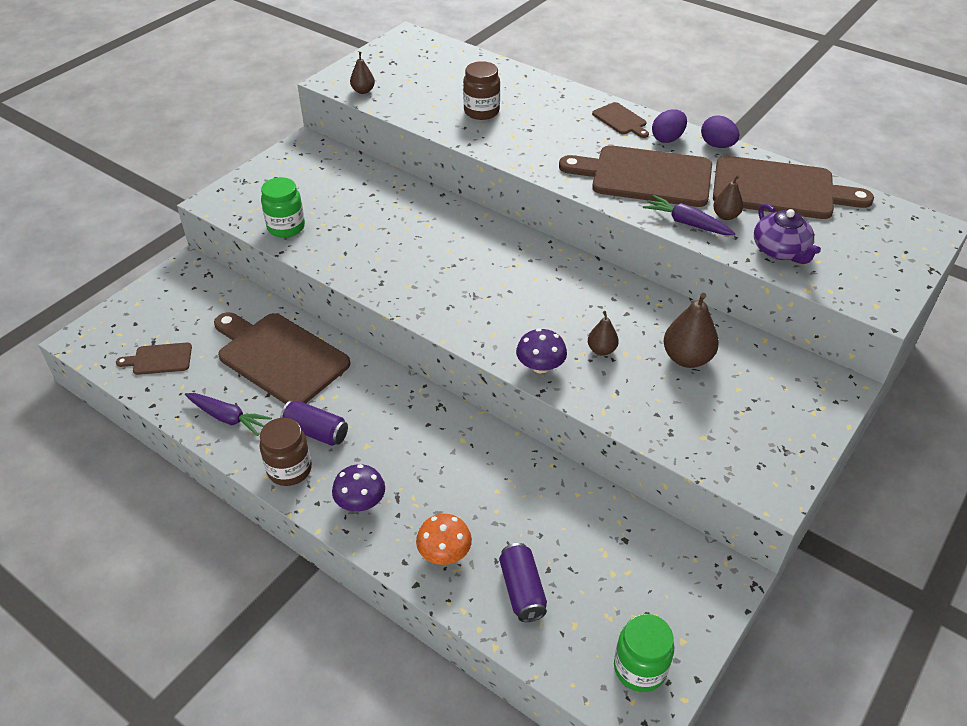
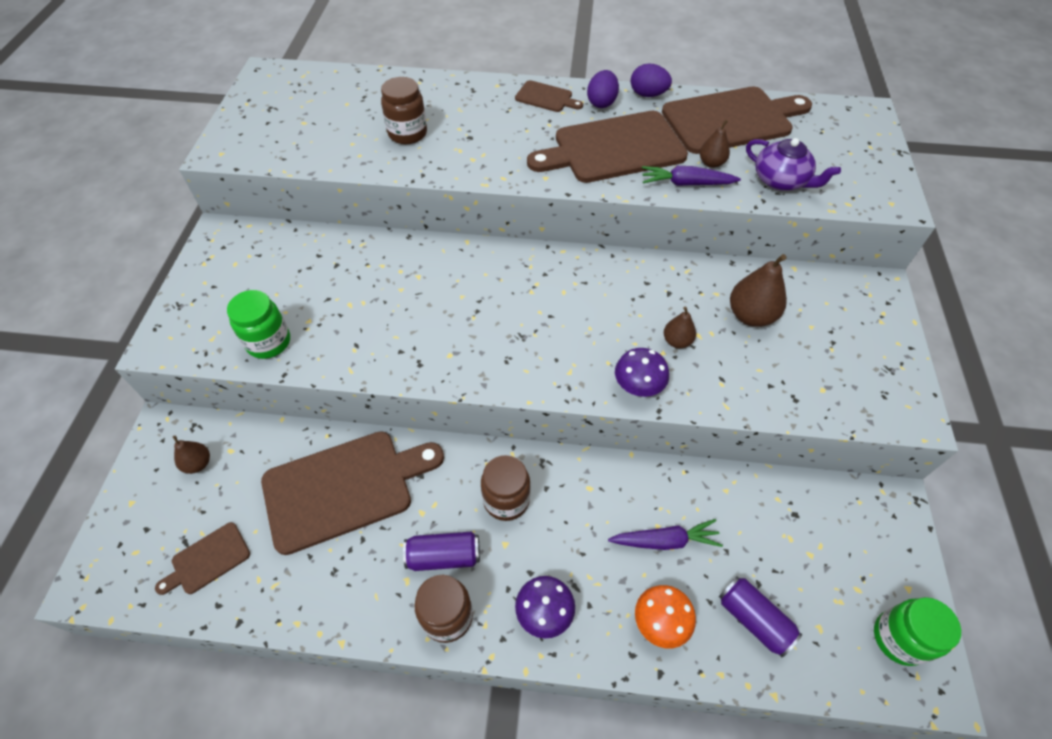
camera: 30 degrees left, 10 degrees up
(228, 418) = (337, 591): purple carrot -> purple carrot (665, 541)
(279, 357) = (344, 488): brown cutting board -> brown cutting board turned 150 degrees clockwise
(363, 91) = (263, 152): brown pear -> brown pear (198, 463)
(390, 418) = (506, 500): none -> brown jar

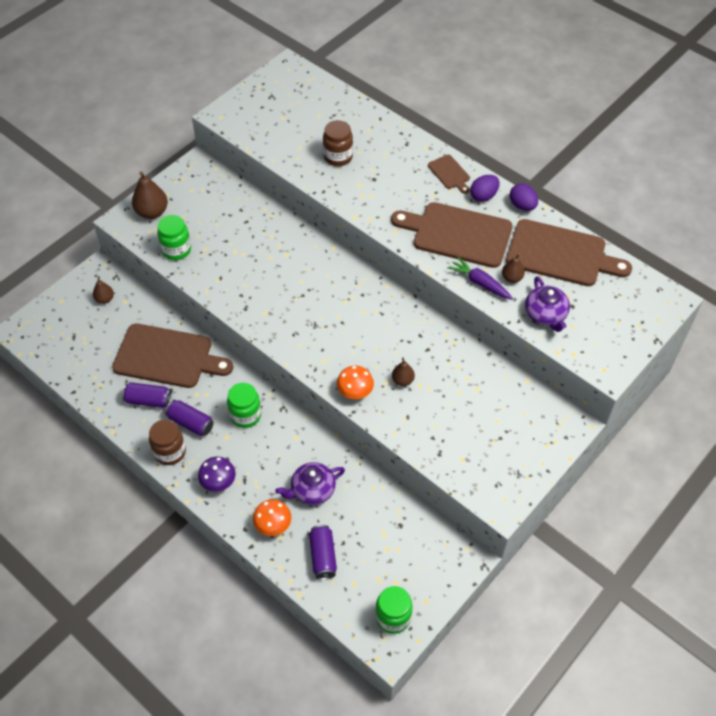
camera: 35 degrees right, 0 degrees up
(207, 560) = (78, 352): brown cutting board -> none
(362, 562) = (149, 400): none -> purple can
(506, 500) = (245, 415): brown jar -> green jar
(638, 385) = (355, 391): purple mushroom -> orange mushroom
(665, 541) = (312, 490): purple carrot -> purple teapot
(750, 316) = (464, 392): brown pear -> brown pear (152, 212)

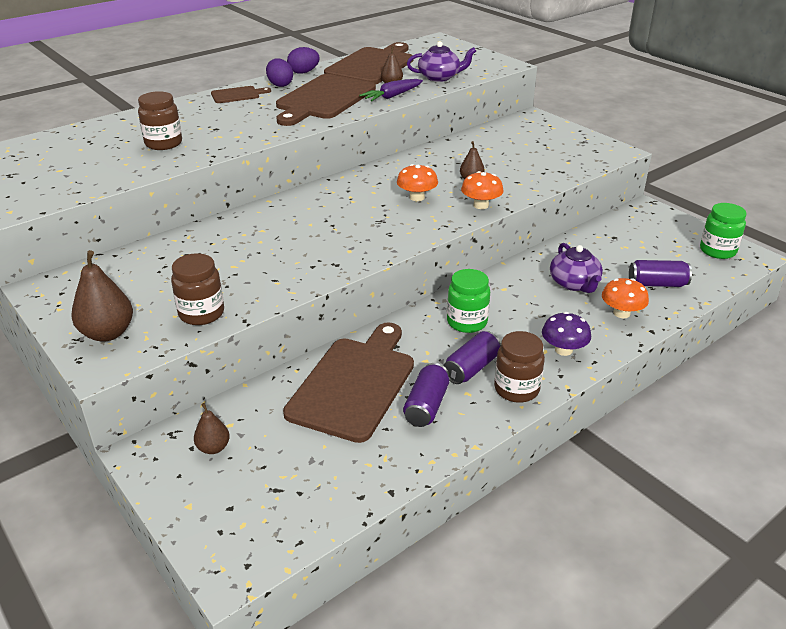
camera: 80 degrees left, 20 degrees down
(176, 250) = (201, 313): green jar -> brown jar
(360, 344) = (417, 197): none -> orange mushroom

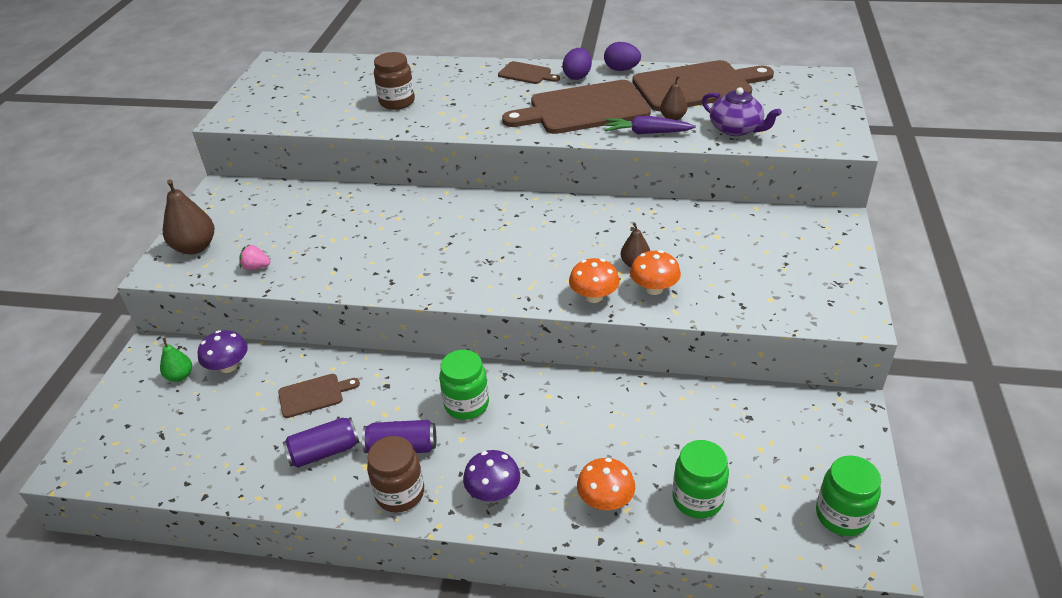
camera: 50 degrees right, 5 degrees up
(201, 313) = (256, 267): brown jar -> pink strawberry
(213, 448) = (180, 376): brown pear -> green pear
(246, 414) = (228, 366): none -> purple mushroom
(354, 384) = (314, 395): brown cutting board -> brown cutting board, size x0.47
(417, 197) = (556, 254): orange mushroom -> orange mushroom (654, 289)
(574, 283) = (617, 437): purple teapot -> none
(657, 284) = (697, 499): purple can -> green jar

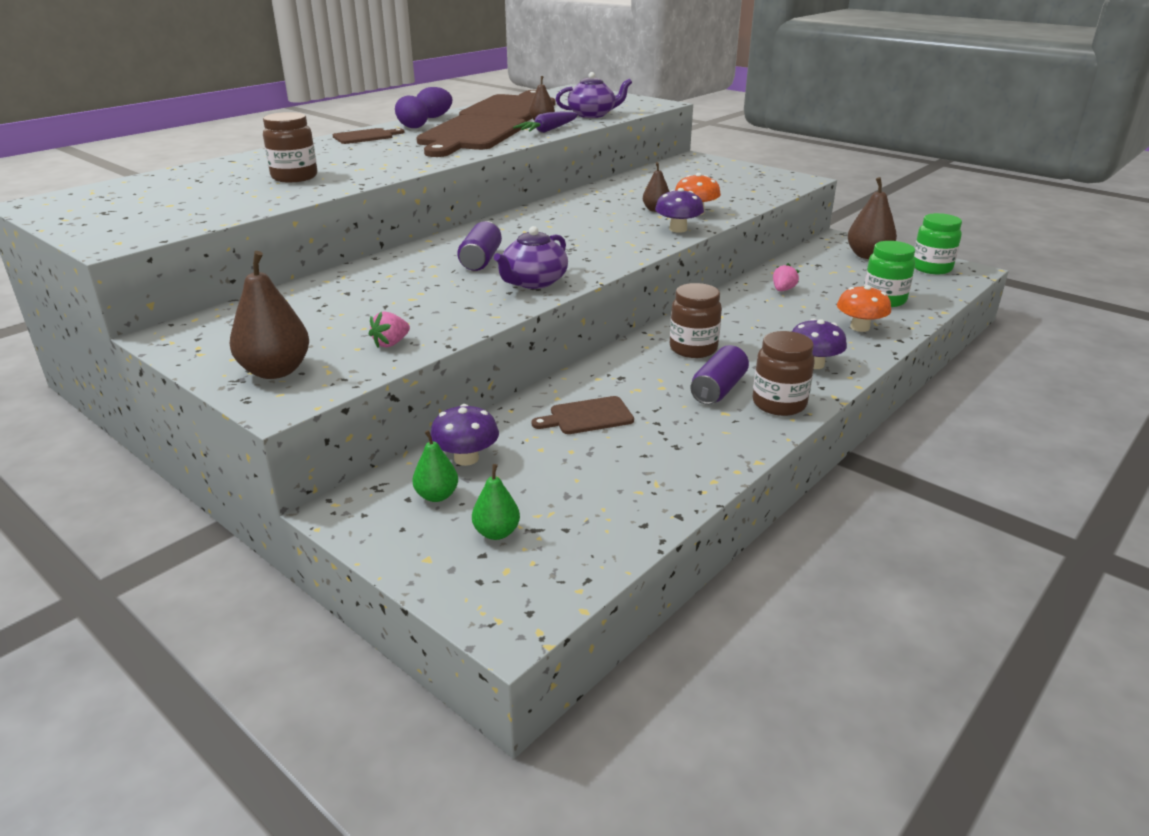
camera: 60 degrees left, 10 degrees down
(151, 420) = (496, 533): none -> green pear
(314, 395) = (587, 416): brown cutting board -> brown cutting board turned 120 degrees counterclockwise
(324, 452) = (682, 429): purple can -> purple can (481, 260)
(402, 275) = (533, 282): none -> purple teapot
(466, 404) = (693, 349): green jar -> brown jar
(594, 296) = (678, 229): orange mushroom -> purple mushroom
(650, 414) = (783, 290): none -> pink strawberry
(821, 449) = (868, 256): none -> brown pear

